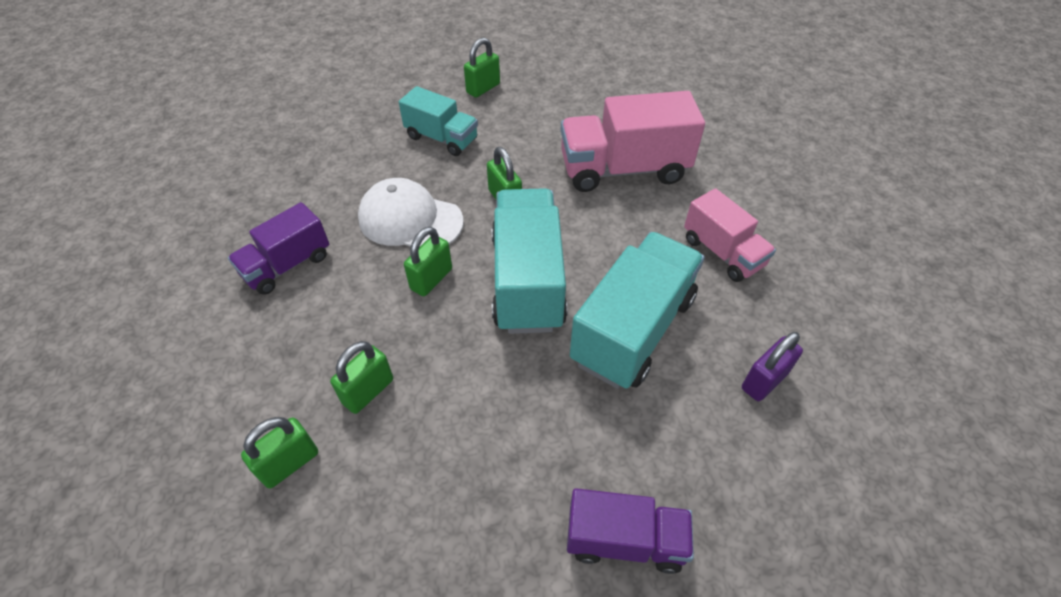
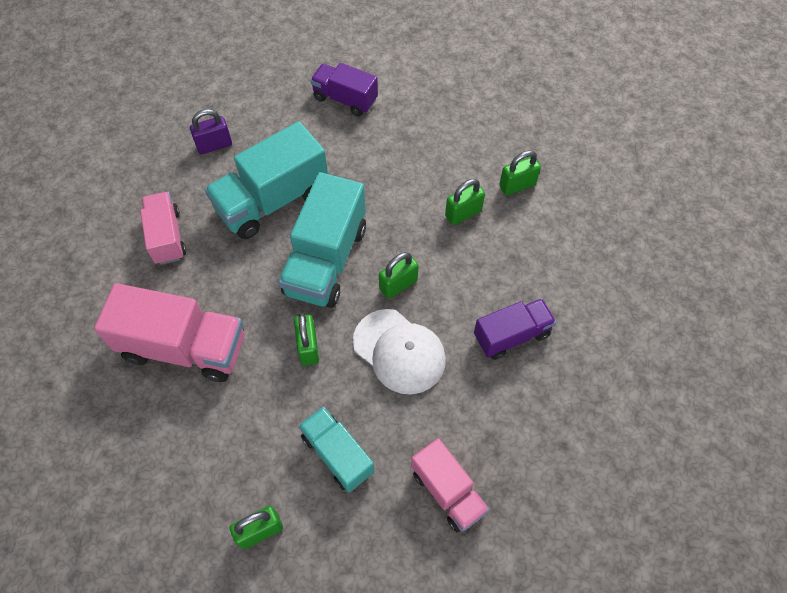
camera: 160 degrees left, 10 degrees up
(338, 140) = (447, 491): none -> pink truck

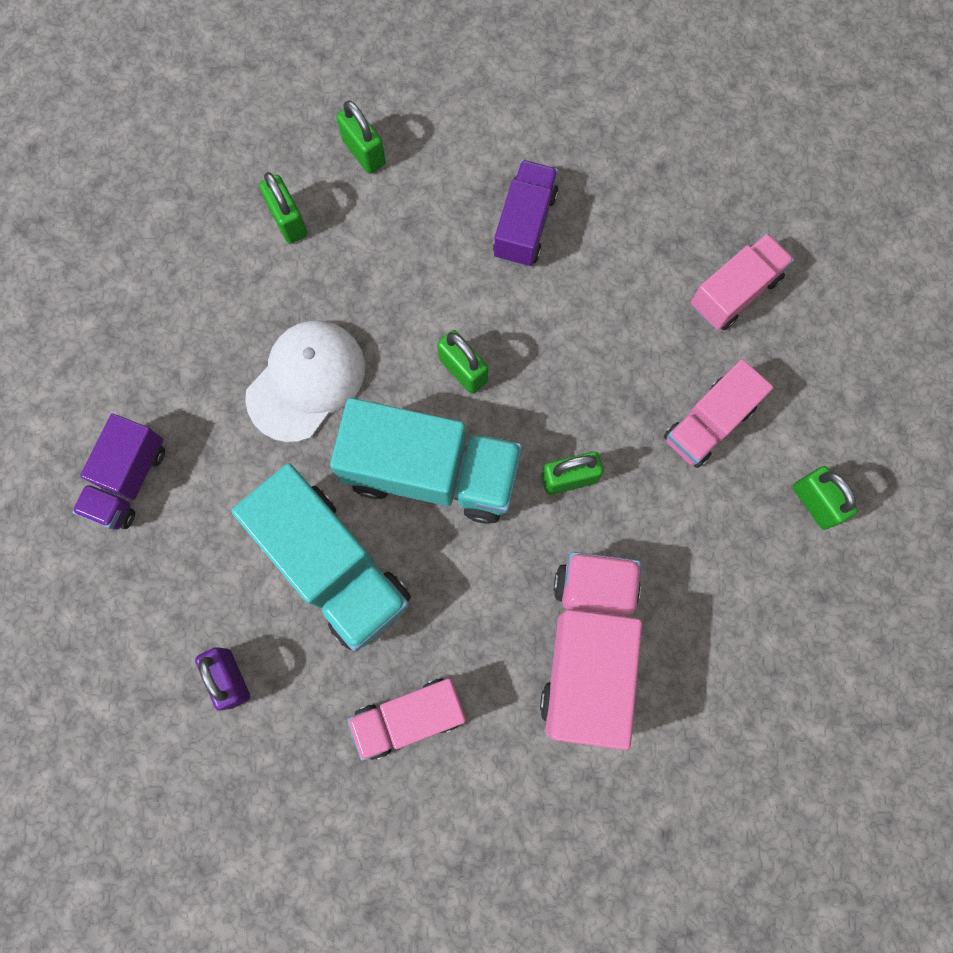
camera: 95 degrees left, 15 degrees up
(337, 454) = (708, 423): turquoise truck -> pink truck
(399, 351) = (562, 361): white cap -> white cap (306, 381)
(463, 213) = (340, 291): green padlock -> green padlock (364, 152)
(511, 335) = (524, 225): purple truck -> purple truck turned 45 degrees clockwise

